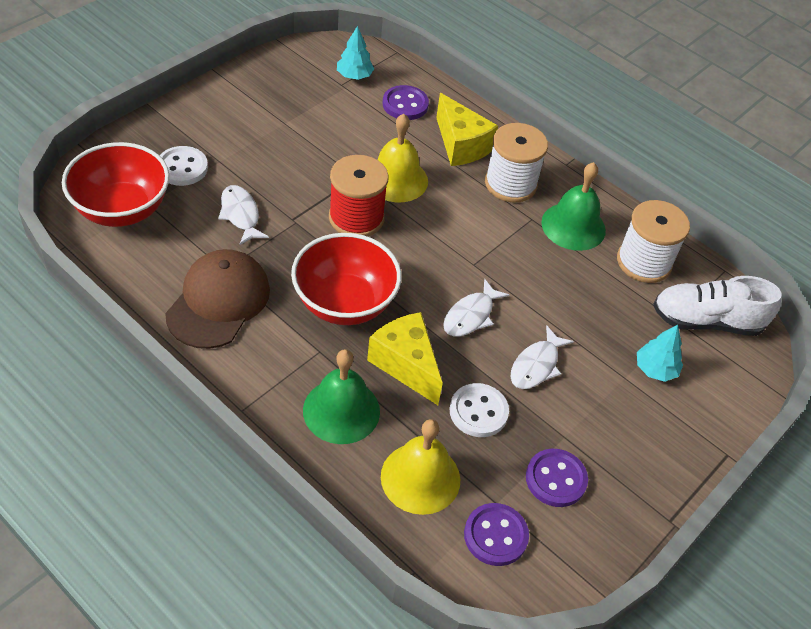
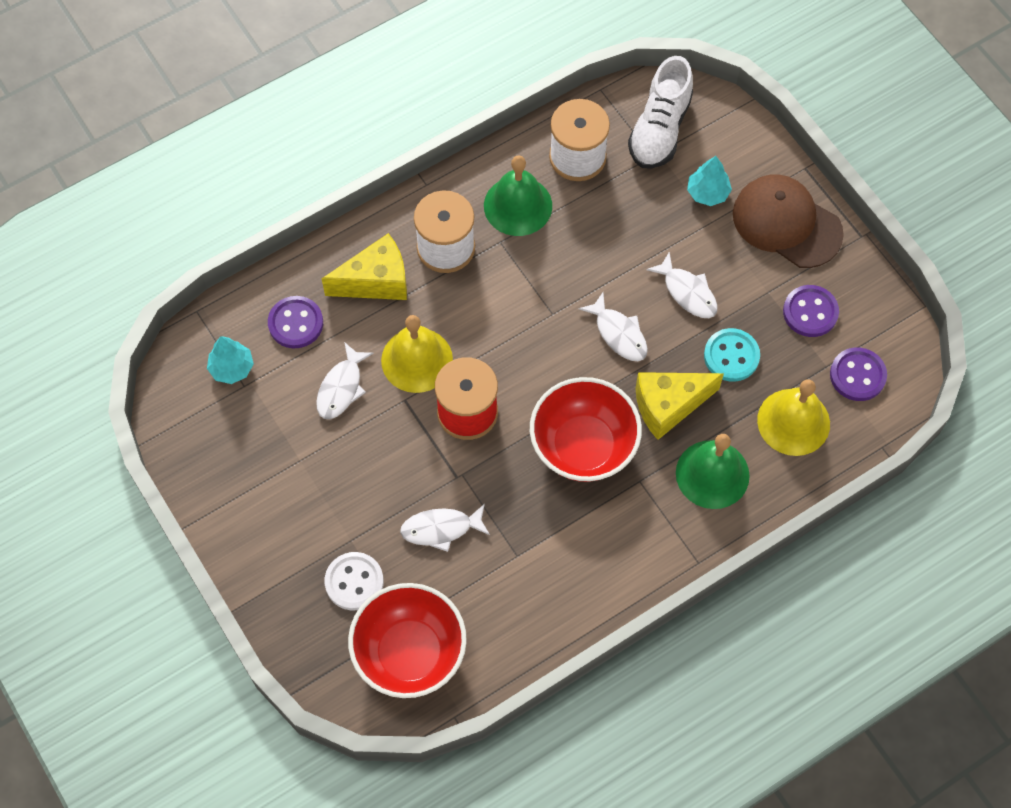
camera: 70 degrees left, 15 degrees up
(218, 301) = (561, 567): brown cap -> brown cap (786, 223)
(356, 138) = (341, 388): none -> white fish
(478, 411) = (731, 356): white button -> turquoise button

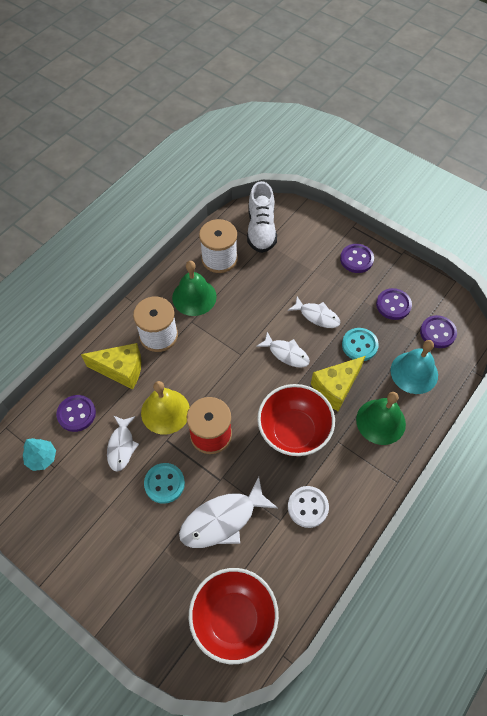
camera: 20 degrees left, 5 degrees down
(354, 582) = (176, 580): white button -> white button (308, 507)
(376, 281) = (121, 370): yellow cheese -> yellow cheese turned 45 degrees clockwise
(381, 456) = (164, 483): none -> turquoise button
(441, 529) = (222, 520): white fish -> white fish, size x1.59
(707, 193) = (304, 256): turquoise tree -> none
(786, 223) = (356, 259): brown cap -> purple button
(793, 422) = (414, 372): yellow bell -> turquoise bell

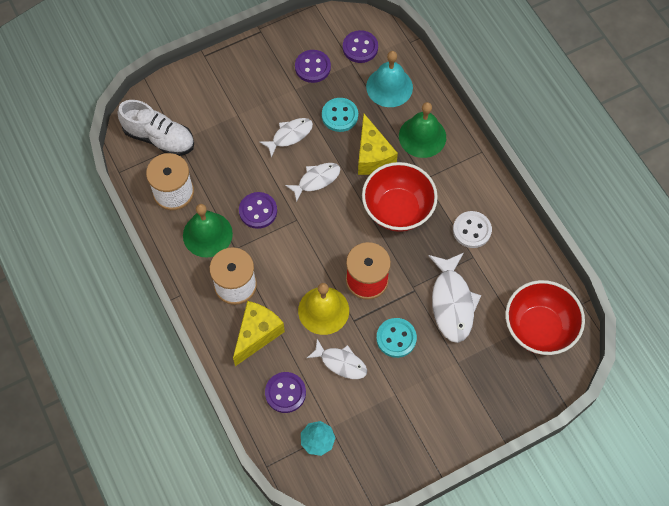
camera: 65 degrees left, 5 degrees up
(356, 259) = (245, 71): purple button -> purple button (258, 211)

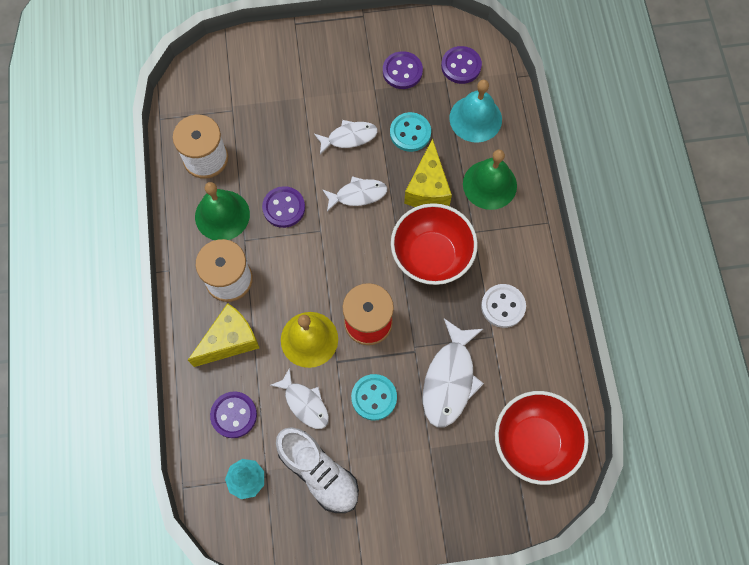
camera: 20 degrees right, 5 degrees up
(159, 138) = (214, 96): white shoe -> white shoe (319, 473)

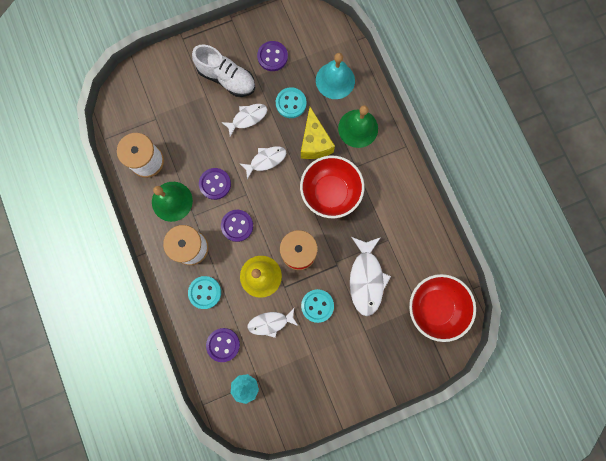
camera: 15 degrees left, 10 degrees up
(230, 341) = (205, 292): yellow cheese -> turquoise button
(305, 403) = (270, 323): white fish -> white fish turned 135 degrees clockwise
(319, 473) = (294, 368): white shoe -> white shoe (227, 79)
(461, 66) = (314, 42): purple button -> purple button (237, 226)
(503, 306) = (389, 216): white button -> none

